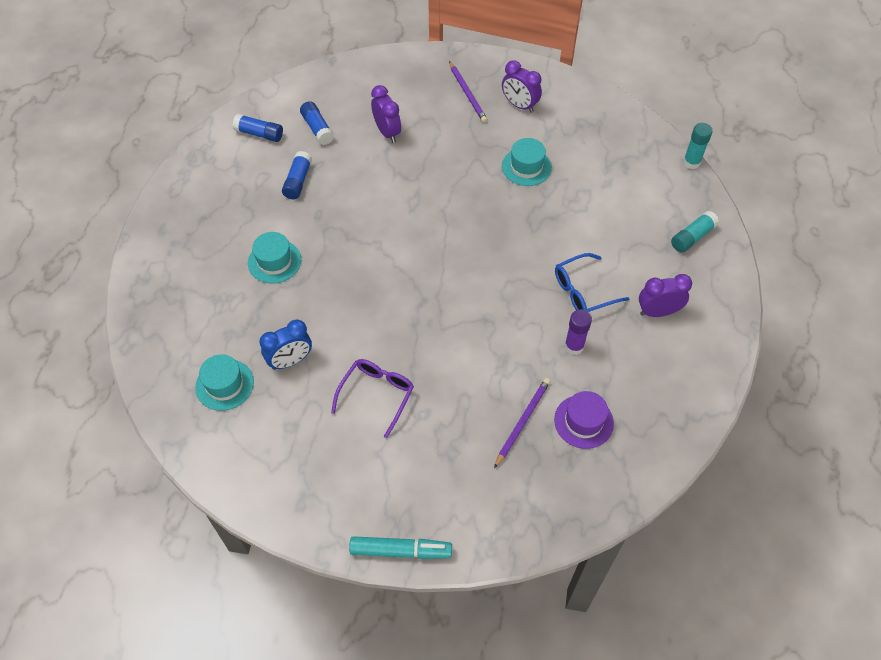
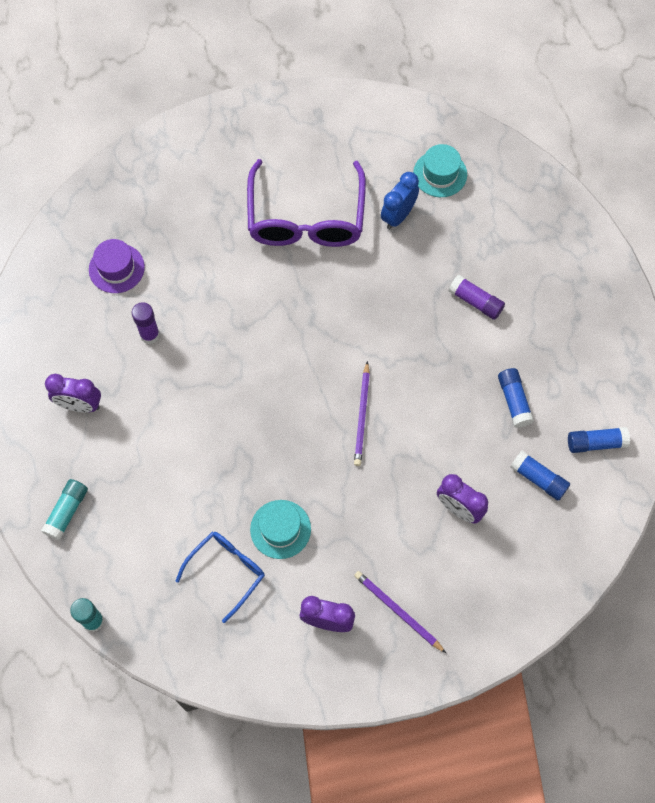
camera: 155 degrees right, 10 degrees up
(274, 261) = (475, 301): turquoise hat -> purple glue stick
(377, 395) = (306, 218): purple glasses -> purple glasses, size x1.79
(400, 550) = (224, 113): turquoise marker -> none
(522, 422) = (170, 246): purple pencil -> purple pencil (362, 416)
(583, 291) = (161, 397): blue glasses -> blue glasses (226, 571)
(658, 312) = (80, 405): purple clock -> purple clock turned 45 degrees clockwise

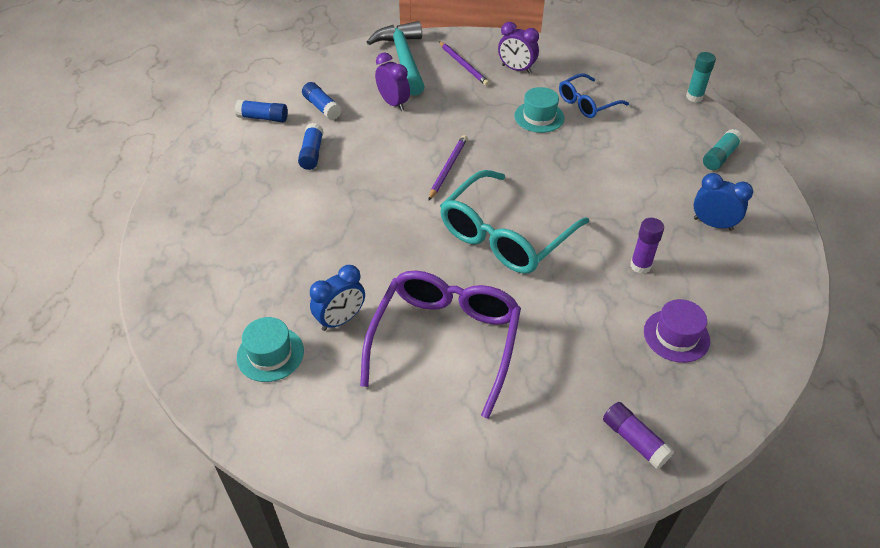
camera: 165 degrees left, 20 degrees down
(80, 405) = (712, 224): purple clock -> blue clock
(281, 339) = (505, 235): none -> turquoise glasses
(475, 301) = (302, 227): purple glue stick -> purple glue stick (634, 440)
(479, 603) = (403, 59): none -> turquoise hammer

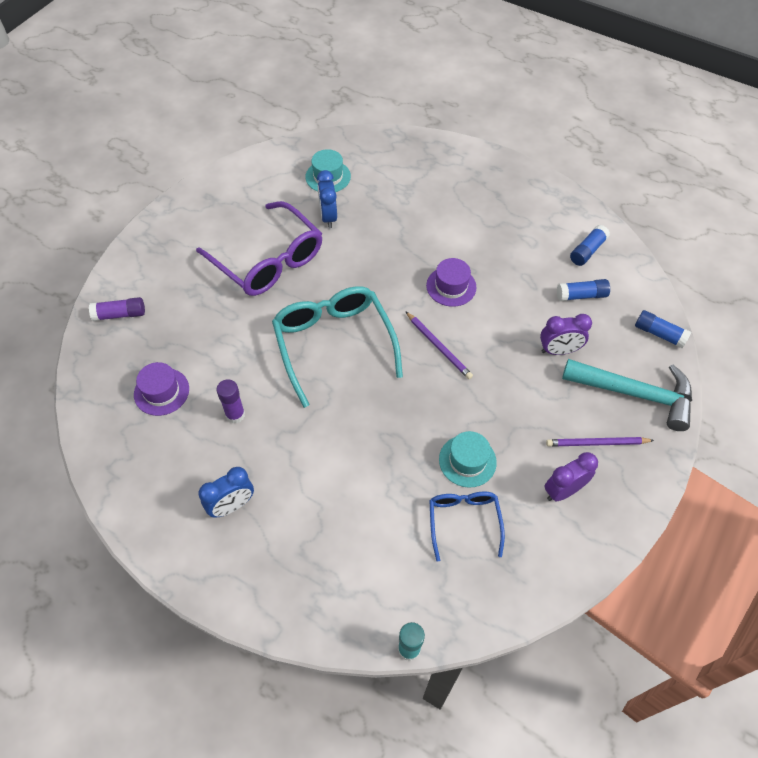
camera: 120 degrees right, 10 degrees up
(312, 153) = (517, 265): blue glue stick -> blue glue stick (659, 334)
(371, 185) = (451, 286): none -> purple hat
(720, 157) = (303, 589): turquoise glue stick -> none

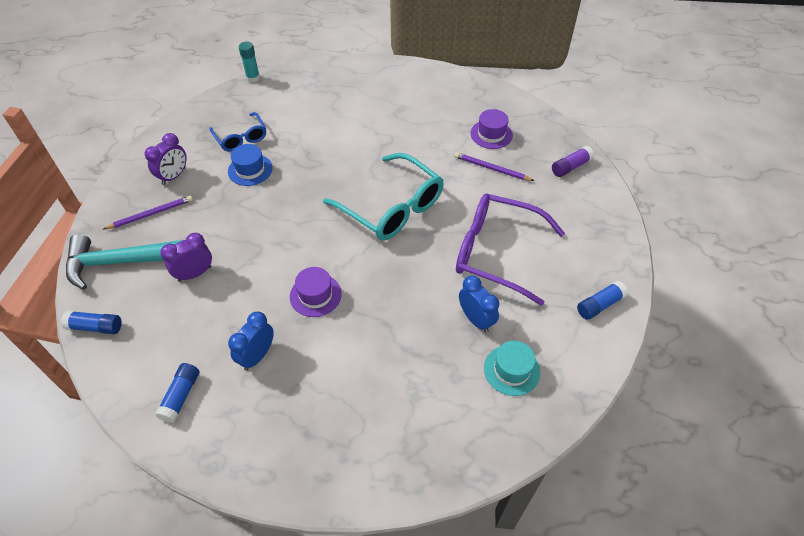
camera: 155 degrees right, 5 degrees down
(232, 505) = (394, 98): blue clock -> blue clock (257, 356)
(235, 415) = (430, 139): purple glue stick -> none
(439, 347) = (304, 237): purple pencil -> purple pencil (491, 168)
(467, 461) = (250, 170): turquoise hat -> blue hat
(581, 295) = (180, 337): blue glue stick -> blue glue stick (599, 305)

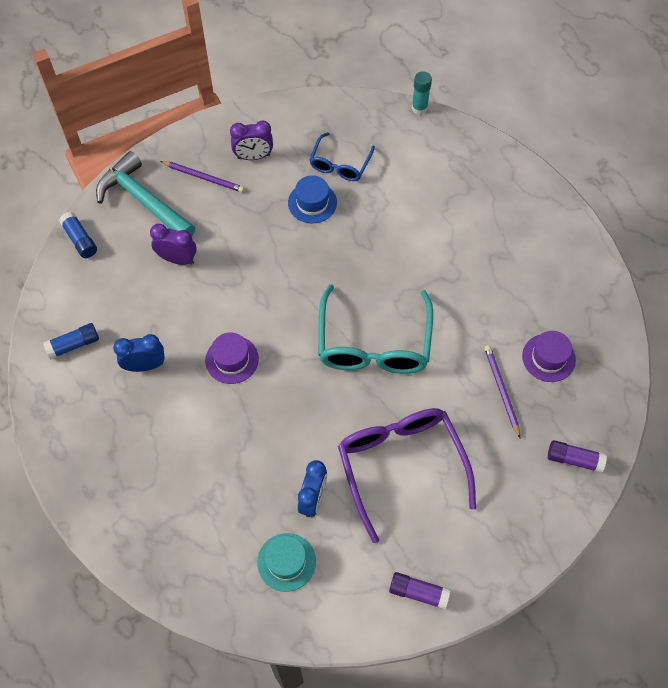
camera: 50 degrees right, 10 degrees up
(599, 305) = (418, 592): blue glue stick -> purple glue stick

